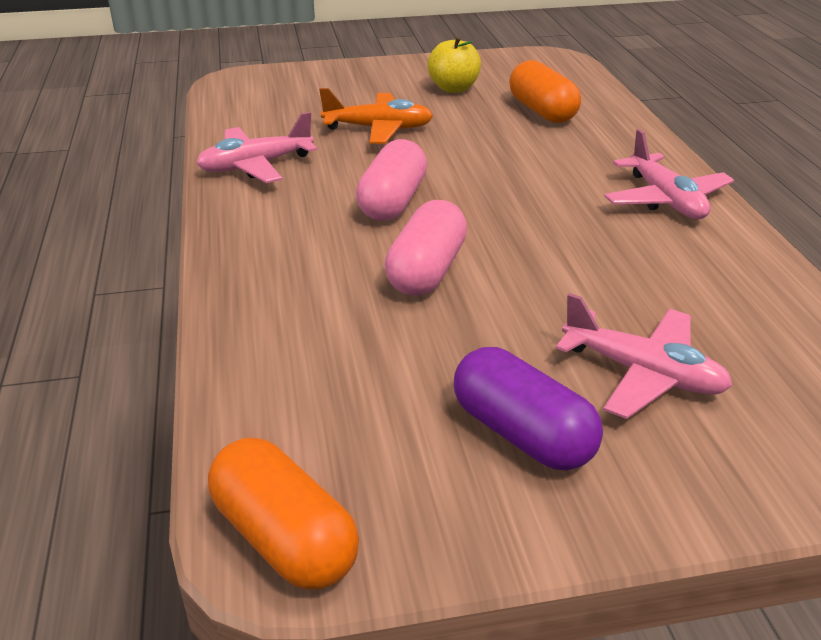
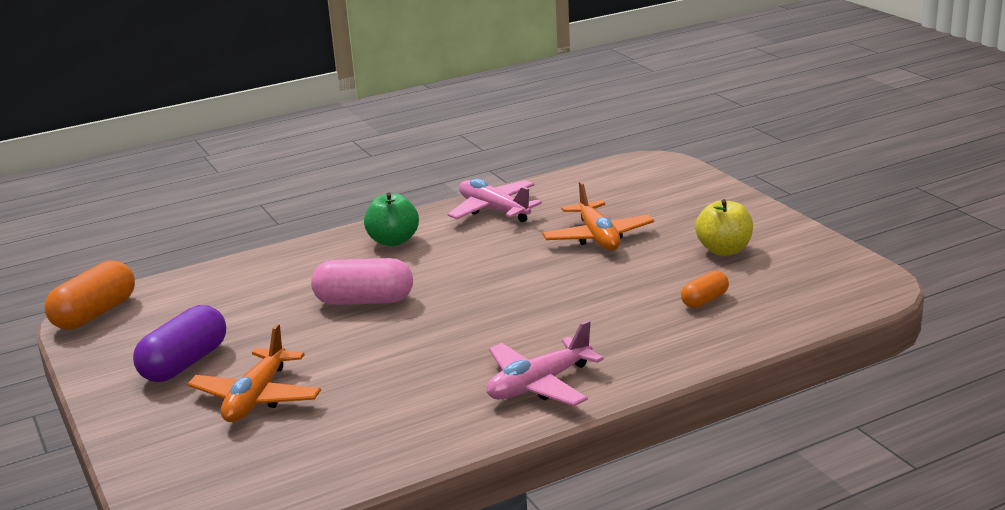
camera: 75 degrees right, 10 degrees down
(274, 233) = (393, 241): none -> green apple
(393, 202) = (464, 269): pink capsule -> none
(542, 111) = (704, 300): orange capsule -> orange capsule, size x0.56
(642, 373) = (257, 398): pink plane -> orange plane

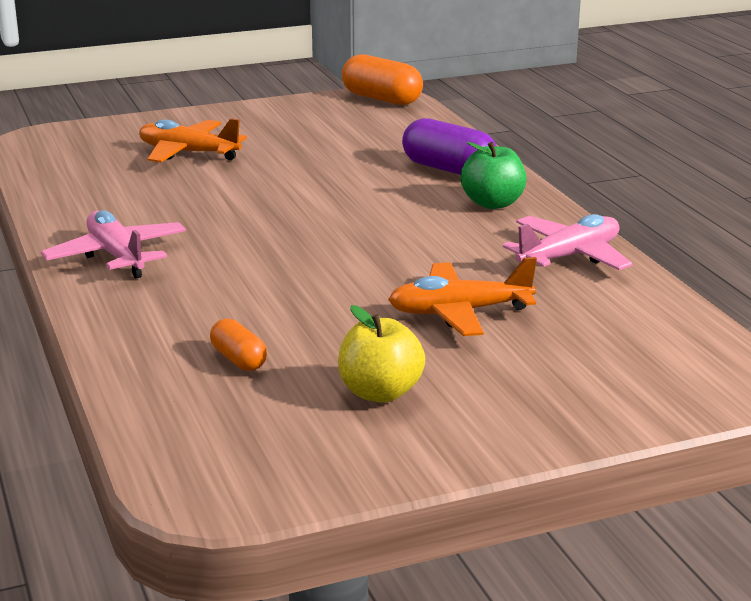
camera: 95 degrees right, 0 degrees up
(185, 363) = (268, 129): purple capsule -> purple capsule (448, 169)
(364, 301) = (347, 189): pink capsule -> none

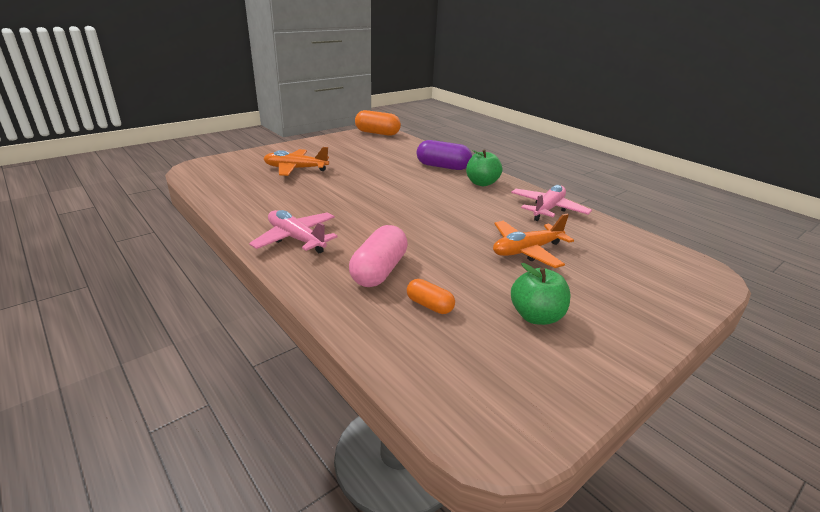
camera: 20 degrees left, 5 degrees up
(203, 310) = (379, 271): none -> pink capsule
(380, 393) = (536, 316): yellow apple -> green apple

